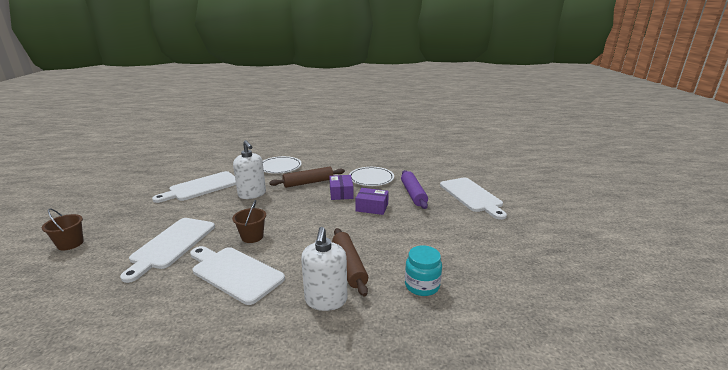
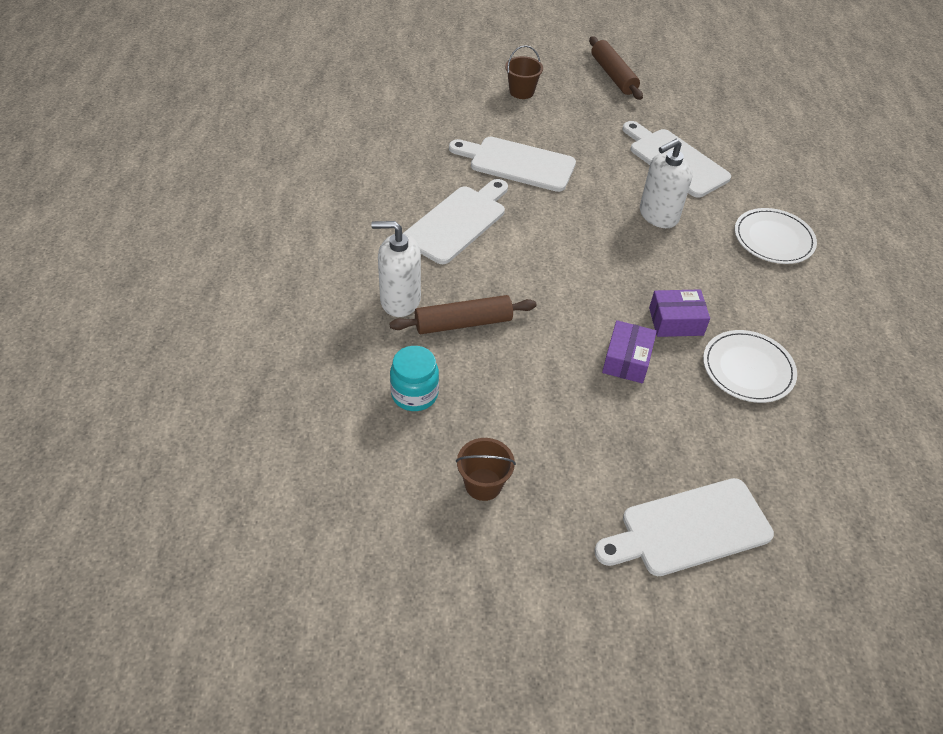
camera: 90 degrees right, 25 degrees up
(252, 237) = (535, 228): brown bucket -> brown bucket (483, 484)
(308, 183) = (711, 278): brown rolling pin -> brown rolling pin (613, 75)
(413, 194) = (686, 427): purple rolling pin -> none

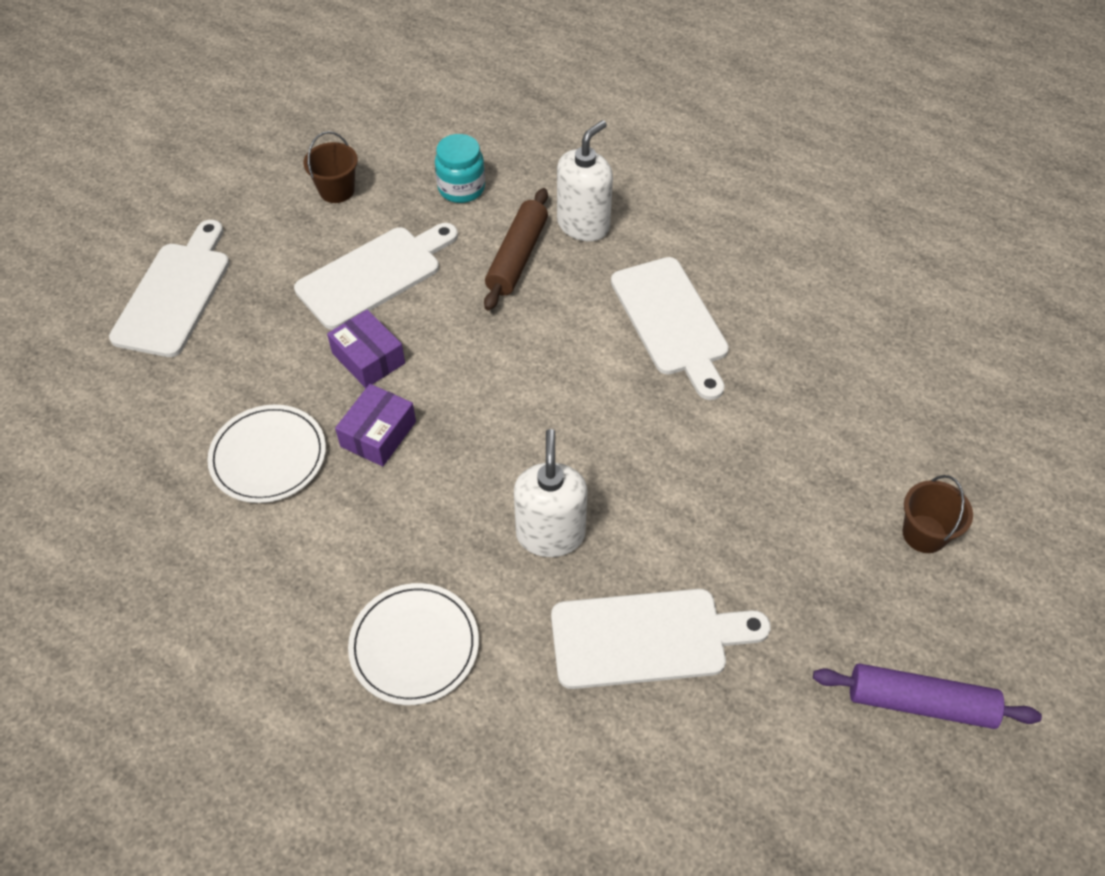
camera: 125 degrees right, 5 degrees up
(517, 163) = (749, 435): white cutting board -> white cutting board (374, 274)
(613, 75) = (920, 702): brown rolling pin -> purple rolling pin

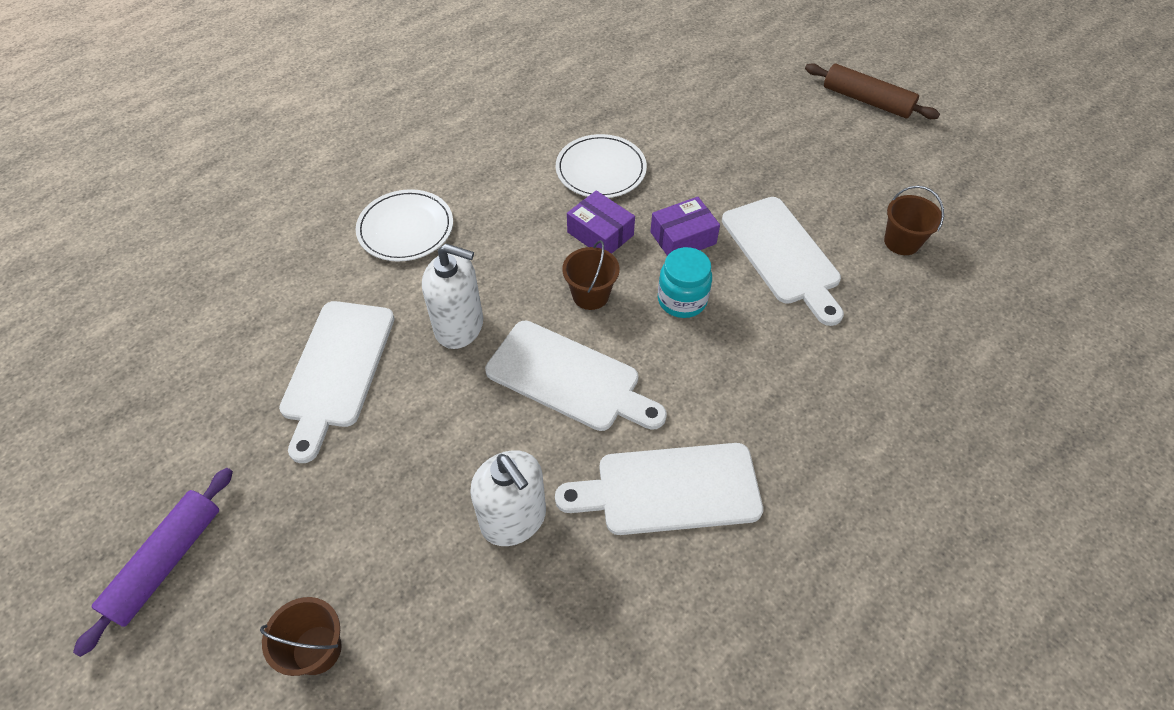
camera: 105 degrees right, 0 degrees up
(175, 294) = (782, 131): white cutting board -> white cutting board (569, 378)
(461, 188) = (899, 340): turquoise jar -> turquoise jar (682, 300)
(471, 423) = (590, 295): none -> brown bucket
(517, 257) = (789, 369): brown rolling pin -> brown rolling pin (866, 101)
(583, 225) = (831, 441): white soap dispenser -> white soap dispenser (514, 519)

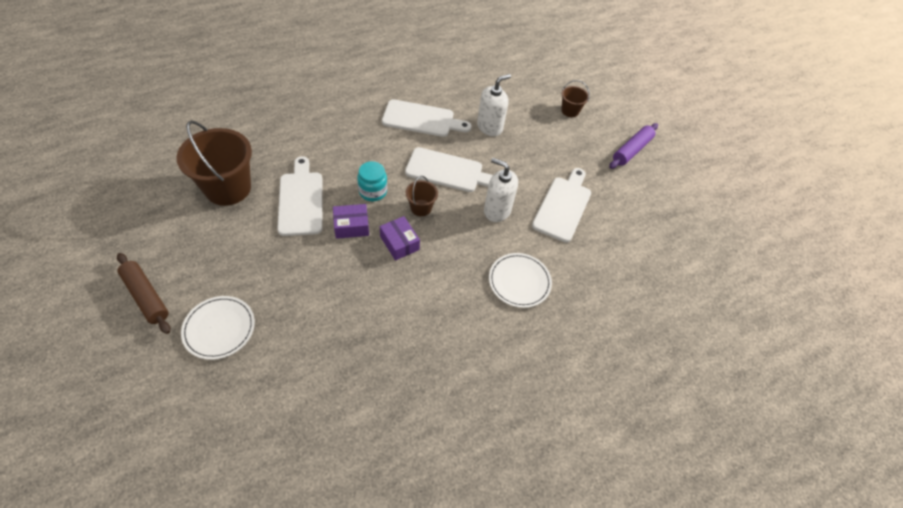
camera: 170 degrees left, 0 degrees up
(514, 519) = (489, 127): white soap dispenser -> white soap dispenser turned 75 degrees clockwise
(569, 378) = (448, 171): white cutting board -> white cutting board turned 150 degrees clockwise
(601, 169) = (378, 291): white plate -> white plate (219, 328)
(901, 242) = (228, 188): brown bucket -> brown bucket, size x2.08

